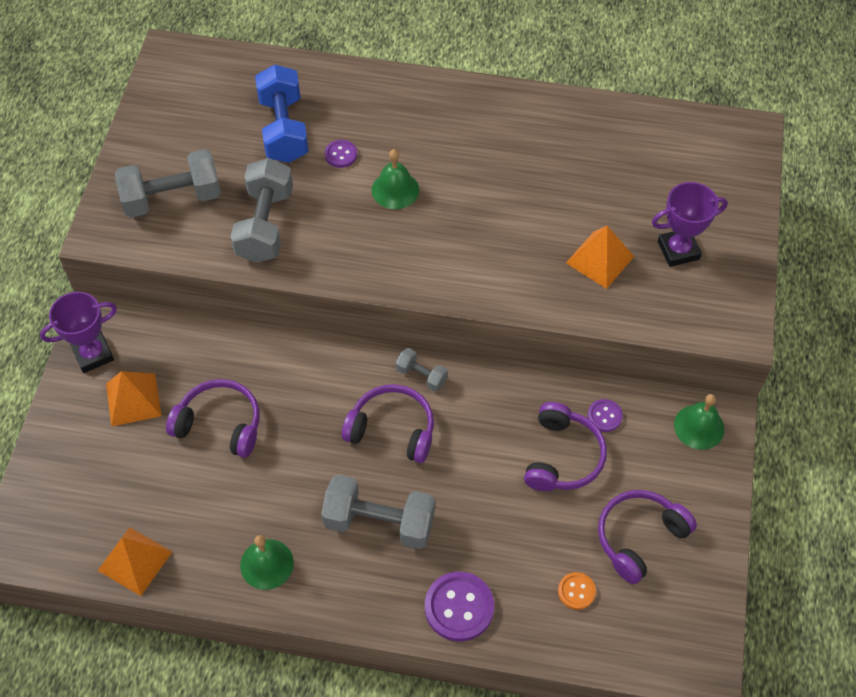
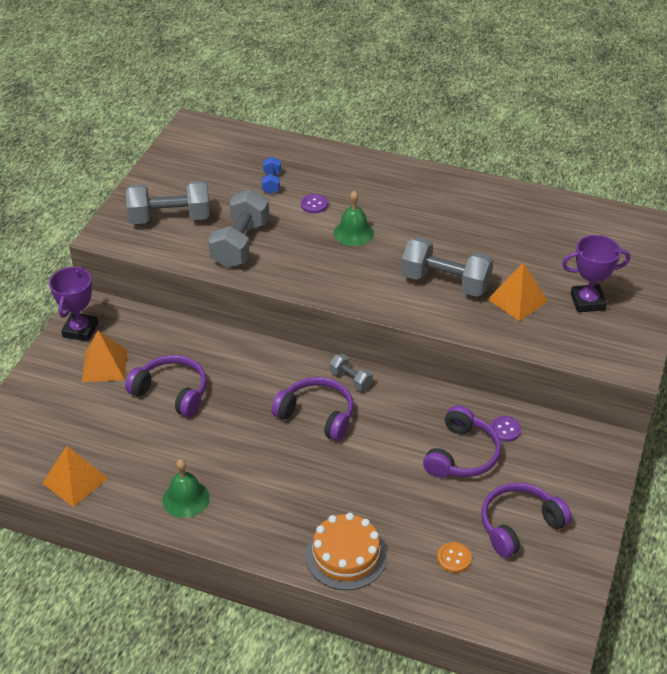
camera: 10 degrees right, 15 degrees down
(93, 354) = (80, 330): purple trophy -> purple trophy turned 60 degrees counterclockwise
(284, 129) = (271, 183): blue dumbbell -> blue dumbbell, size x0.50
(379, 522) = (290, 481): grey dumbbell -> grey dumbbell (445, 282)
(459, 607) = (346, 555): purple button -> orange cake
(699, 427) = (589, 448): green bell -> none

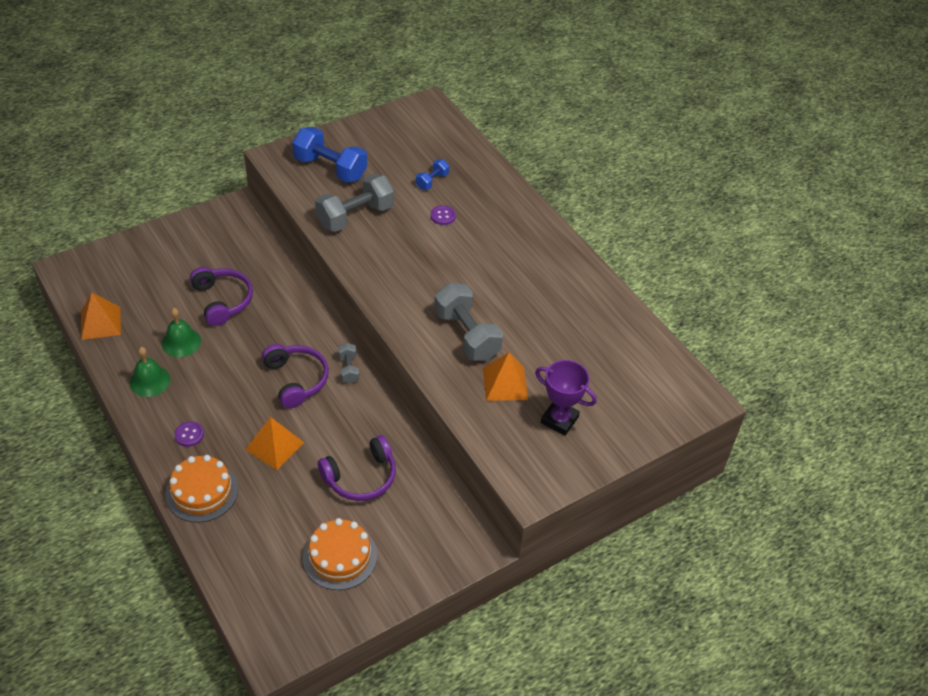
camera: 35 degrees right, 5 degrees up
(80, 330) = (215, 220): purple trophy -> none
(104, 365) = (202, 254): orange pyramid -> orange pyramid (274, 446)
(170, 218) = (330, 168): grey dumbbell -> blue dumbbell
(353, 233) = (445, 255): green bell -> green bell (181, 342)
(454, 558) = (268, 546): orange button -> none
(505, 430) = (414, 480): purple button -> purple button (189, 435)
(519, 525) = (340, 556): purple headphones -> orange cake

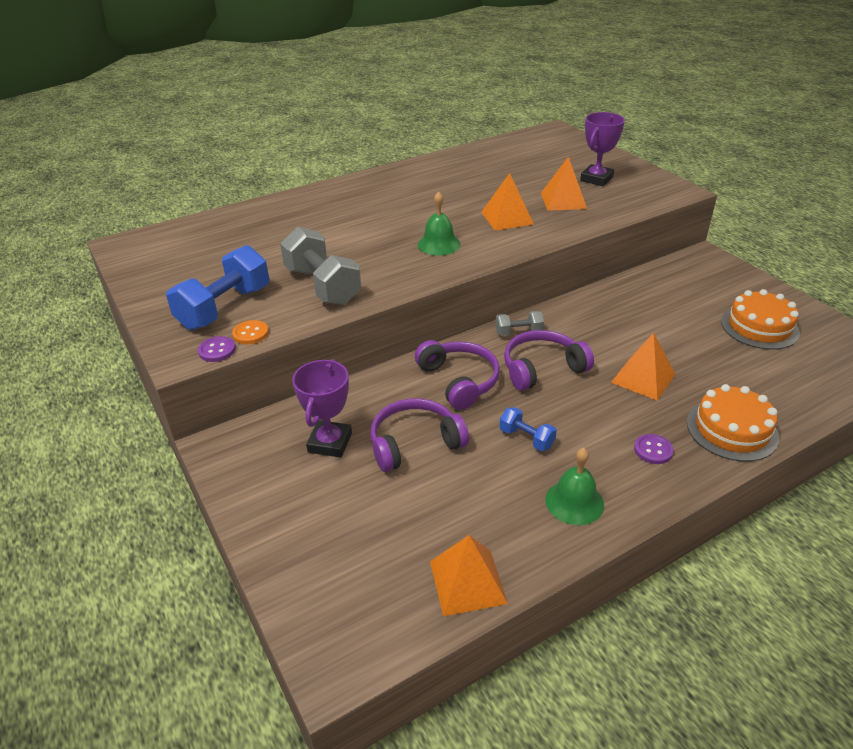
camera: 85 degrees left, 10 degrees down
(181, 342) = (497, 477): green bell -> green bell (439, 244)
(231, 258) = (330, 443): none -> purple trophy
(296, 184) = (250, 333): none -> orange button
(361, 477) = (660, 318): purple headphones -> purple headphones (459, 381)
(432, 181) = (269, 239): blue dumbbell -> blue dumbbell (526, 438)
(443, 216) = (330, 232): purple button -> purple button (217, 350)
(467, 335) = (507, 218): grey dumbbell -> orange pyramid

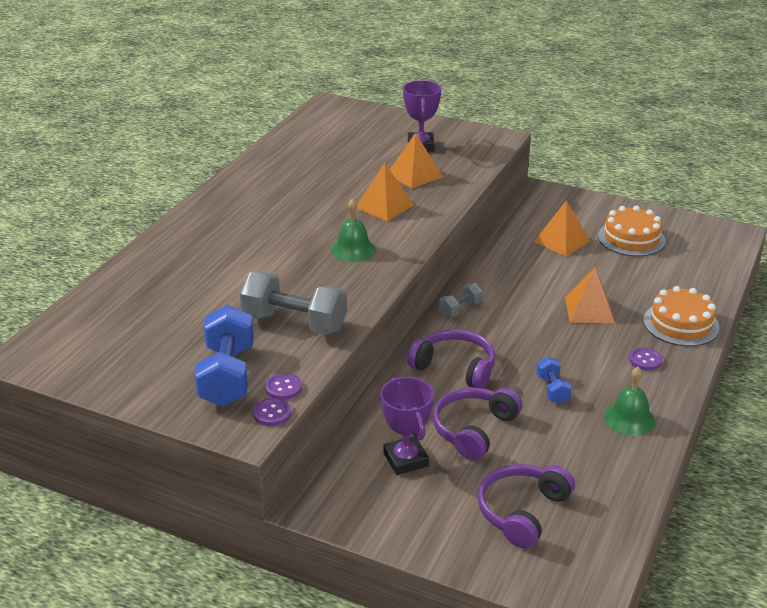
camera: 35 degrees left, 5 degrees down
(250, 333) = (283, 388): orange button -> purple button
(468, 582) = (614, 504): orange pyramid -> orange pyramid (562, 241)
(526, 438) = (552, 389): blue dumbbell -> blue dumbbell turned 75 degrees clockwise
(542, 368) = (509, 331): purple headphones -> purple headphones (522, 511)

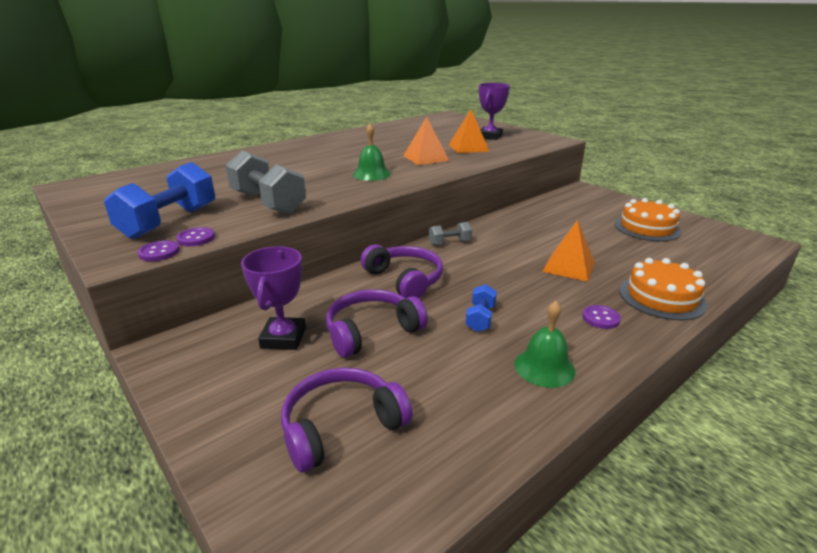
camera: 25 degrees right, 5 degrees down
(562, 241) = (578, 218): orange pyramid -> none

